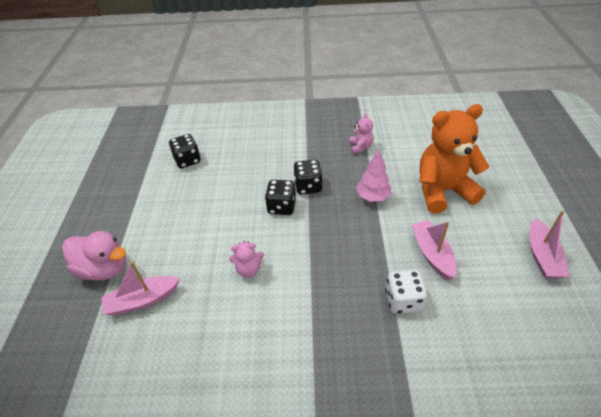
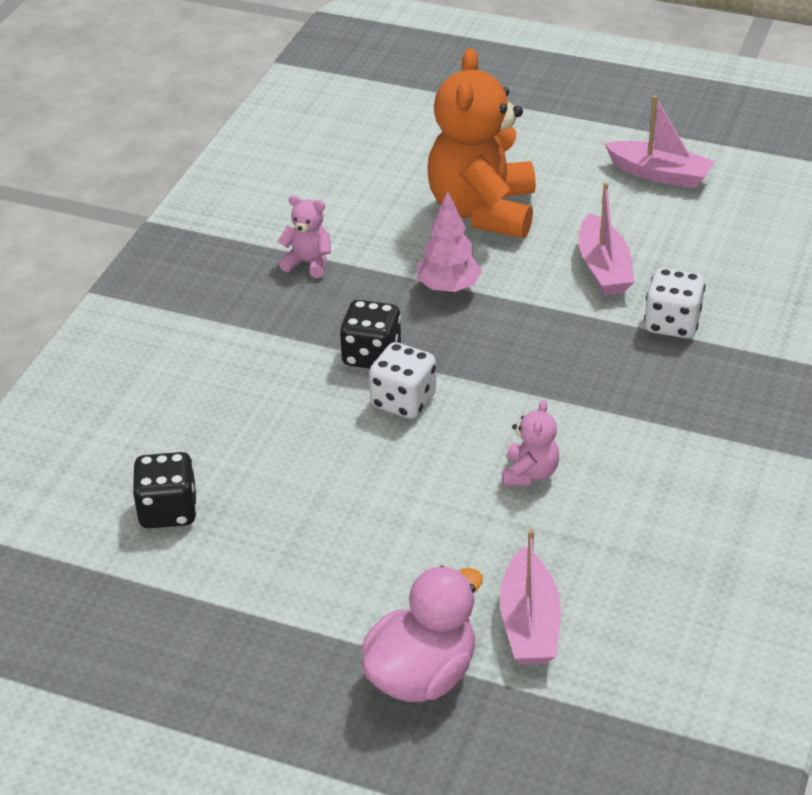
camera: 70 degrees left, 5 degrees down
(281, 207) = (403, 401): black dice -> white dice
(432, 254) = (603, 268): pink boat -> pink boat turned 105 degrees counterclockwise

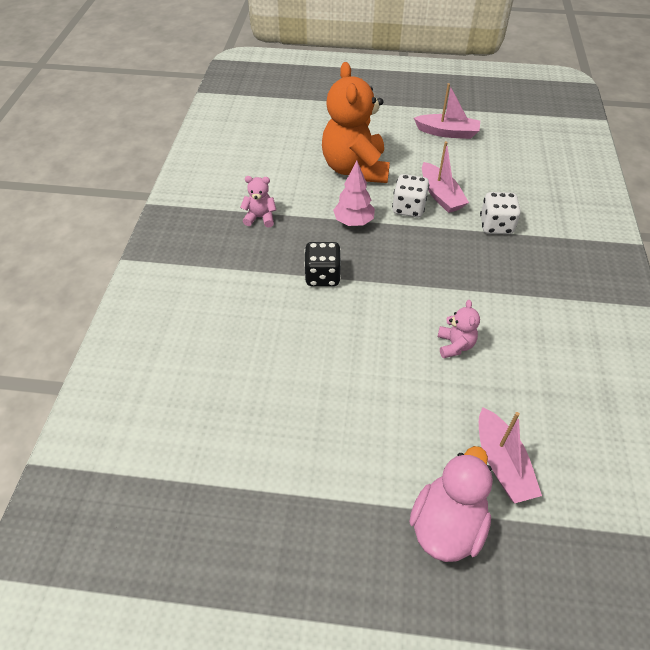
camera: 15 degrees left, 10 degrees up
(168, 511) = (223, 420): black dice -> none
(403, 401) = (354, 306): white dice -> white dice (408, 208)

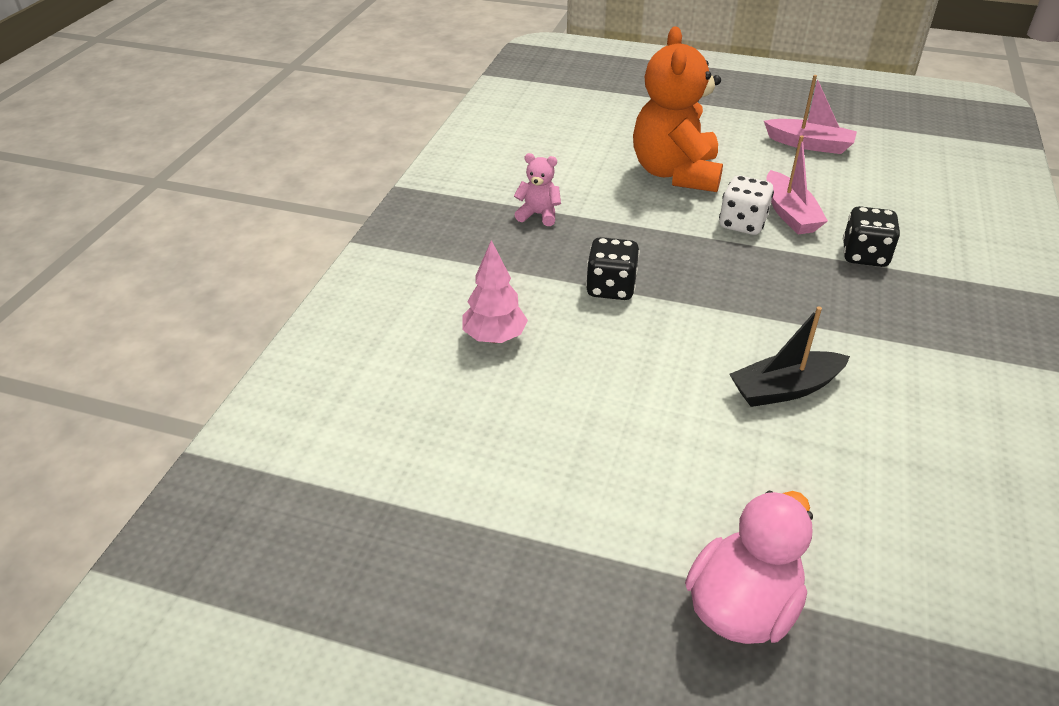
camera: 10 degrees right, 10 degrees down
(353, 222) = (663, 232): pink tree -> pink tree (494, 337)
(455, 345) = (785, 389): pink teddy bear -> black boat
(496, 225) = (864, 255): white dice -> black dice
(501, 463) = (835, 541): pink boat -> none

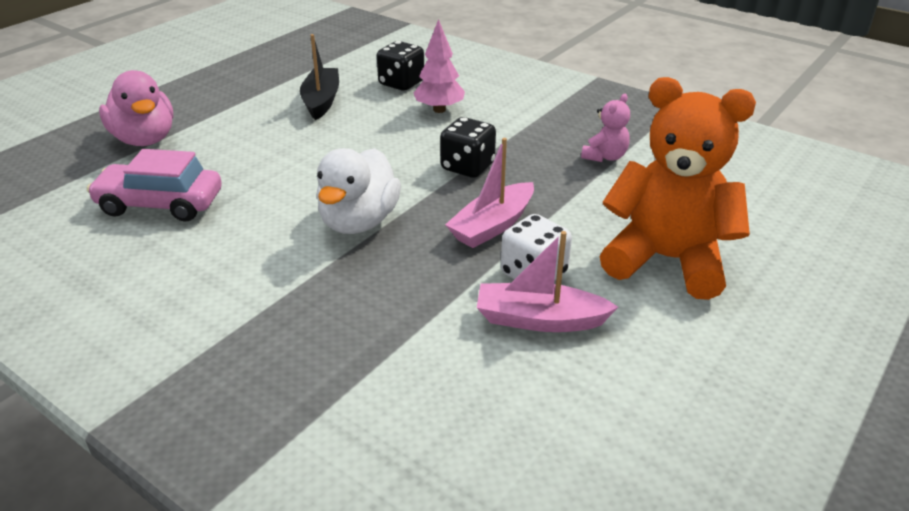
camera: 110 degrees right, 5 degrees down
(755, 330) = (359, 222): none -> white duck
(785, 389) = (279, 212): black boat -> black boat (321, 101)
(809, 144) = (731, 422): pink boat -> pink boat (493, 225)
(854, 495) = (160, 204): none -> pink car
(864, 255) = (421, 345): black dice -> black dice (401, 83)

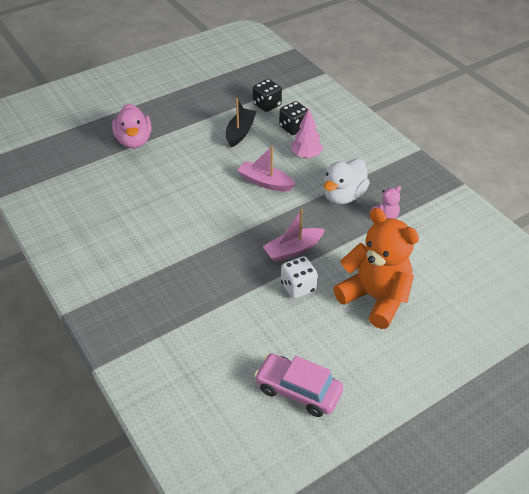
camera: 20 degrees right, 10 degrees up
(160, 204) = (128, 190): pink car -> pink car (298, 390)
(359, 222) = (224, 228): white duck -> white duck (343, 196)
(467, 167) = (300, 204): black dice -> black dice (267, 105)
(540, 320) = (286, 315): pink boat -> pink boat (265, 182)

